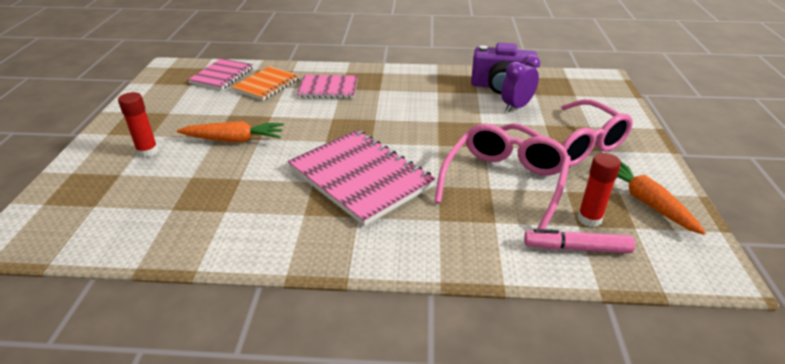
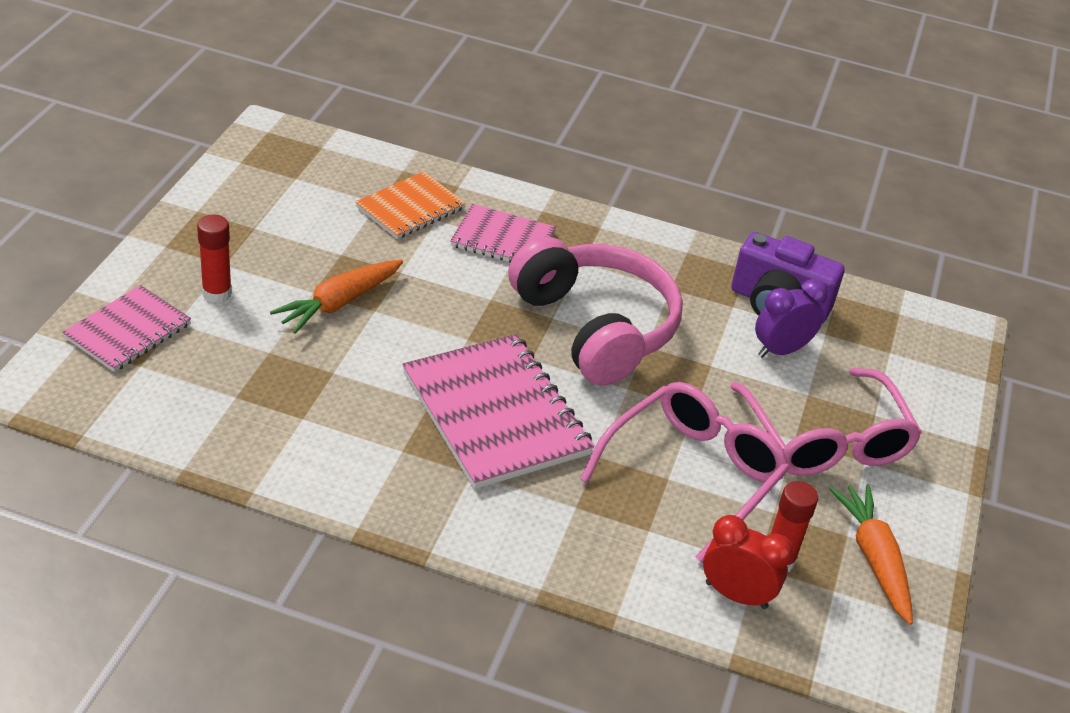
camera: 10 degrees right, 5 degrees up
(222, 76) = (346, 171): pink notebook -> pink notebook (128, 331)
(234, 140) = (339, 303): orange carrot -> orange carrot turned 120 degrees clockwise
(403, 118) = (595, 327): none -> pink headphones
(576, 248) = (736, 595): pink marker -> red clock

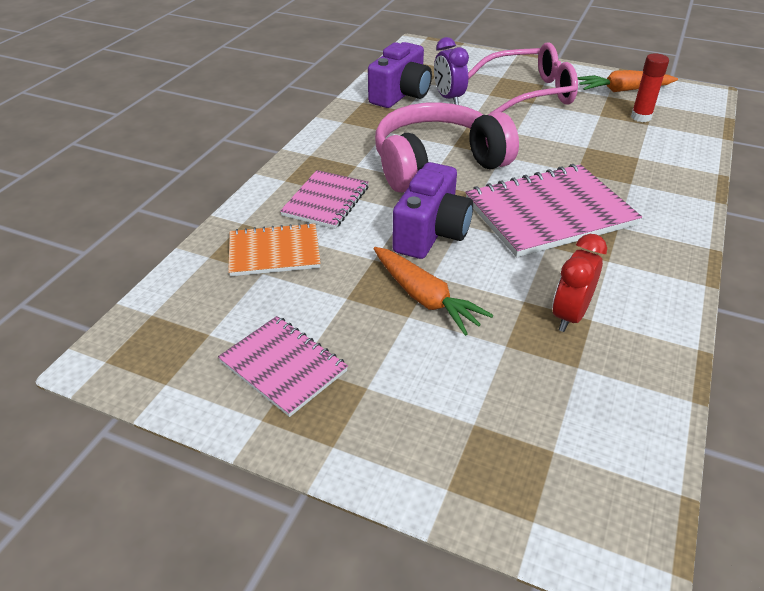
camera: 80 degrees left, 0 degrees up
(128, 331) = (498, 469): pink notebook -> pink notebook (283, 366)
(217, 293) = (419, 391): red glue stick -> none
(410, 208) = (274, 252): orange notebook -> orange notebook turned 60 degrees counterclockwise
(448, 314) = (431, 233): none -> purple camera
(692, 475) = (580, 138): pink glasses -> none
(736, 595) = (677, 132): red clock -> red clock (569, 315)

